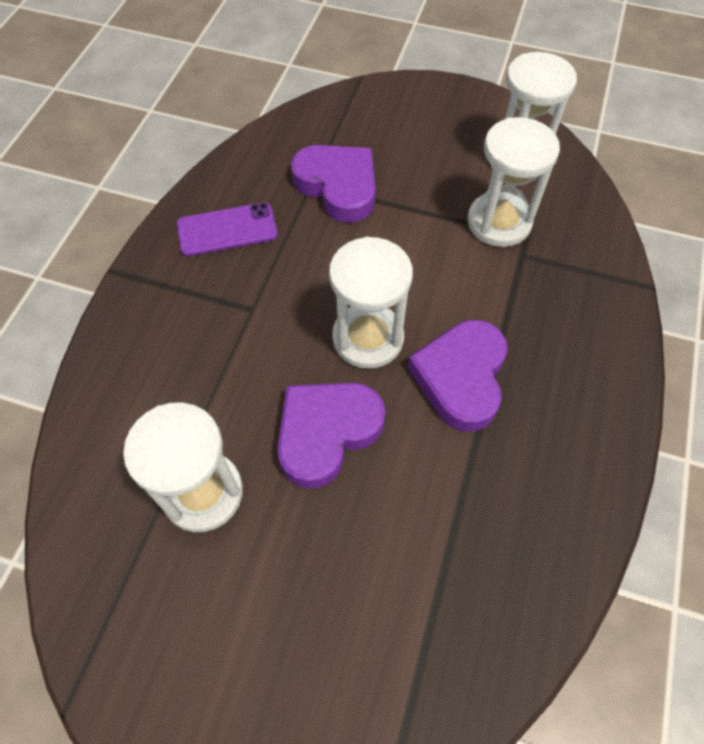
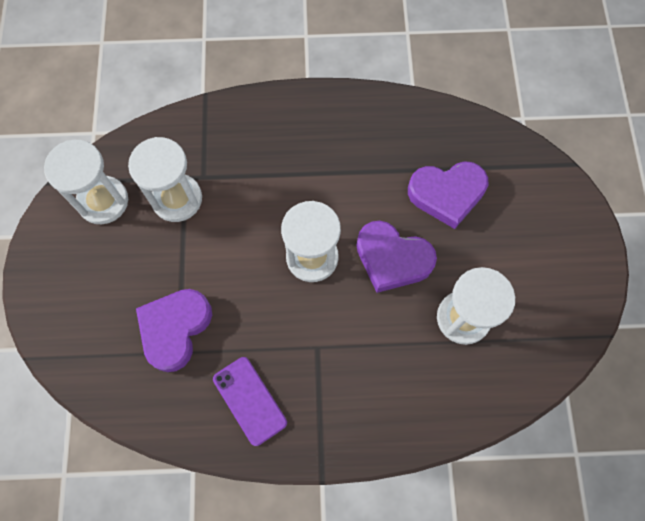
camera: 110 degrees left, 10 degrees up
(461, 378) = (320, 191): purple heart -> purple heart (447, 194)

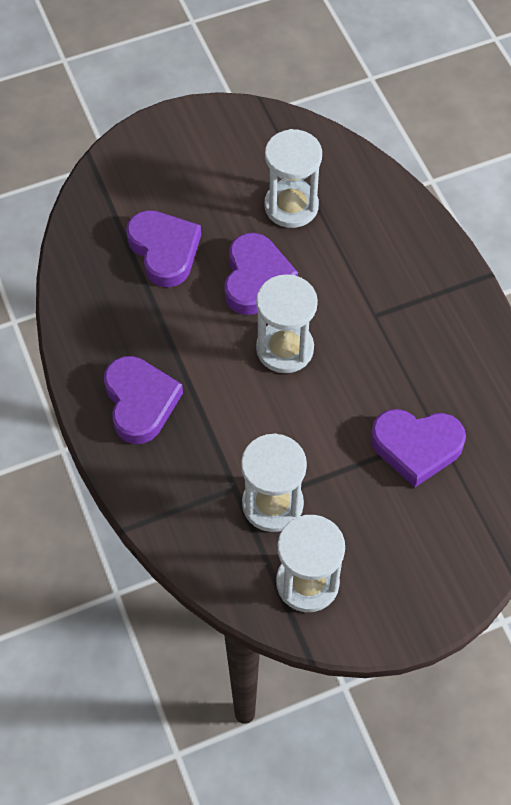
camera: 110 degrees left, 10 degrees down
(249, 400) = (452, 354): purple phone -> none
(305, 134) = (140, 402): none -> purple heart

